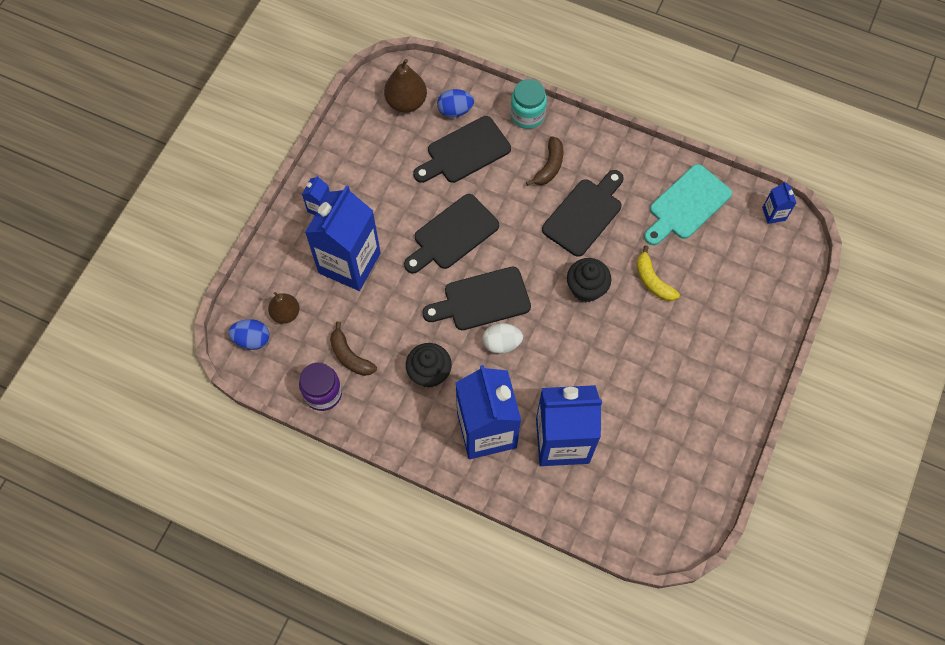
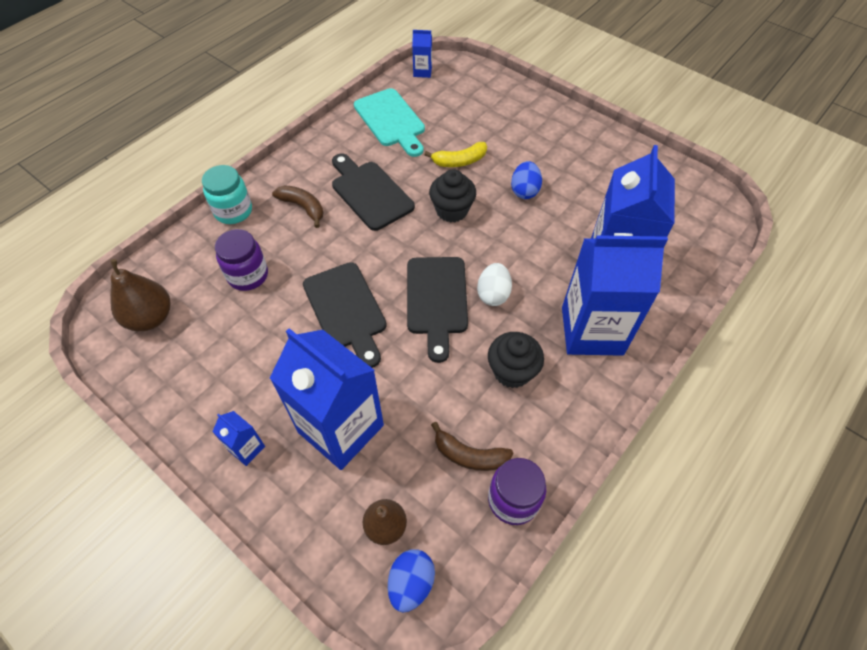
camera: 75 degrees left, 10 degrees down
(350, 356) = (469, 455): brown banana -> brown banana turned 45 degrees clockwise
(455, 111) = (190, 272): blue egg -> blue egg (524, 191)
(464, 152) = (248, 275): black cutting board -> purple jar

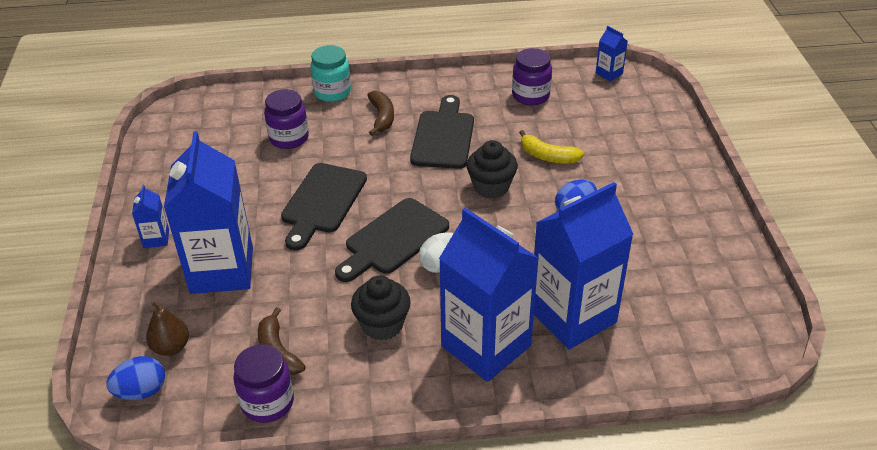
camera: 45 degrees right, 15 degrees down
(150, 318) = (201, 126): brown pear -> none
(391, 120) = (530, 96): turquoise cutting board -> purple jar

